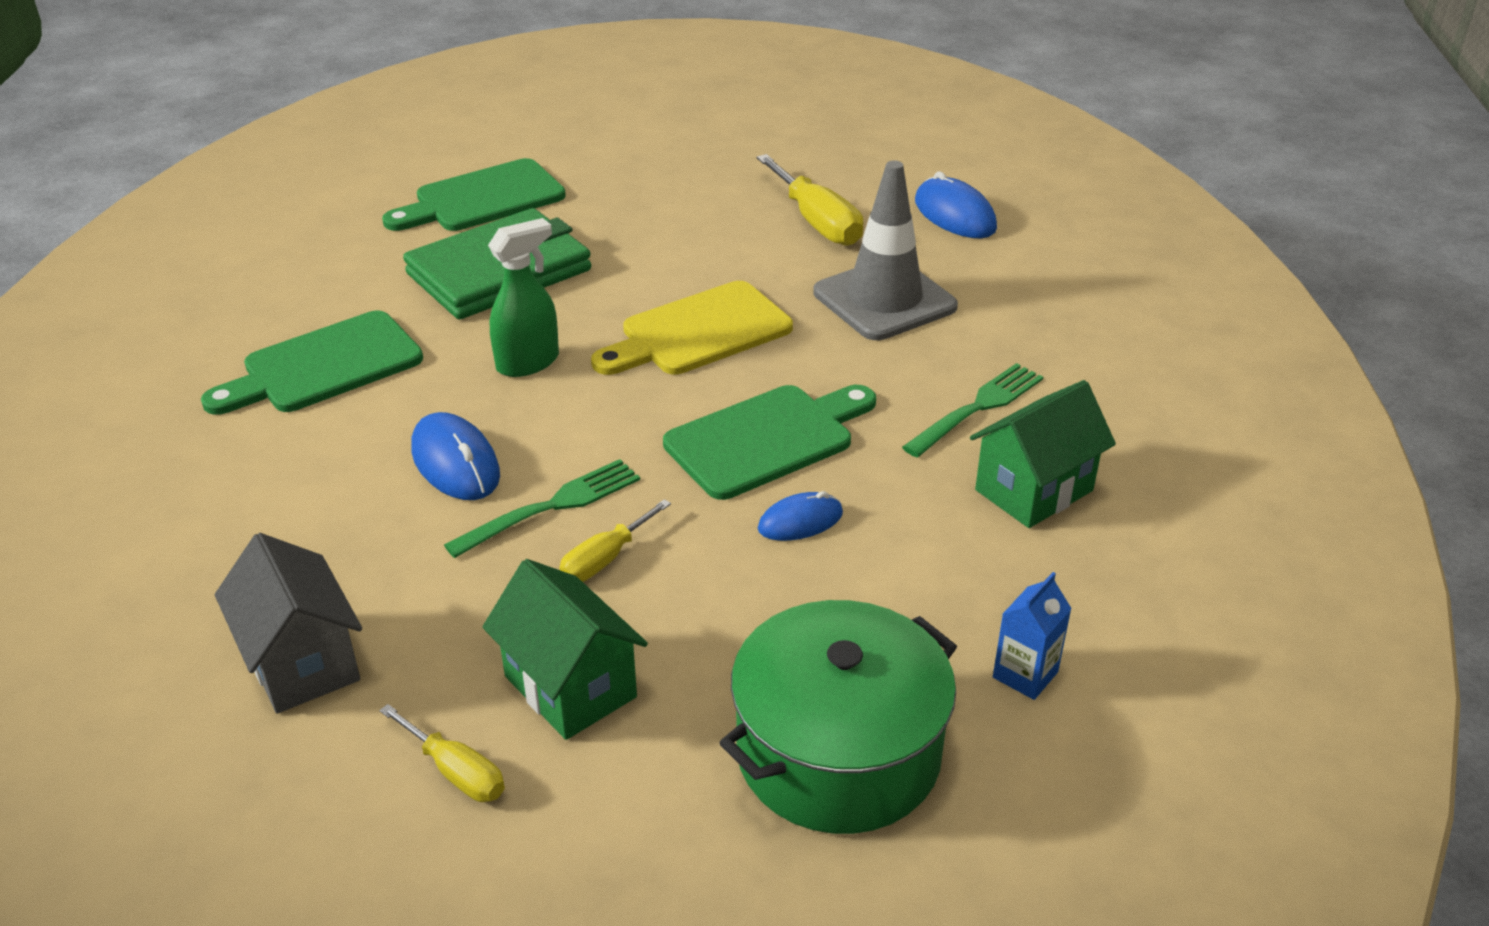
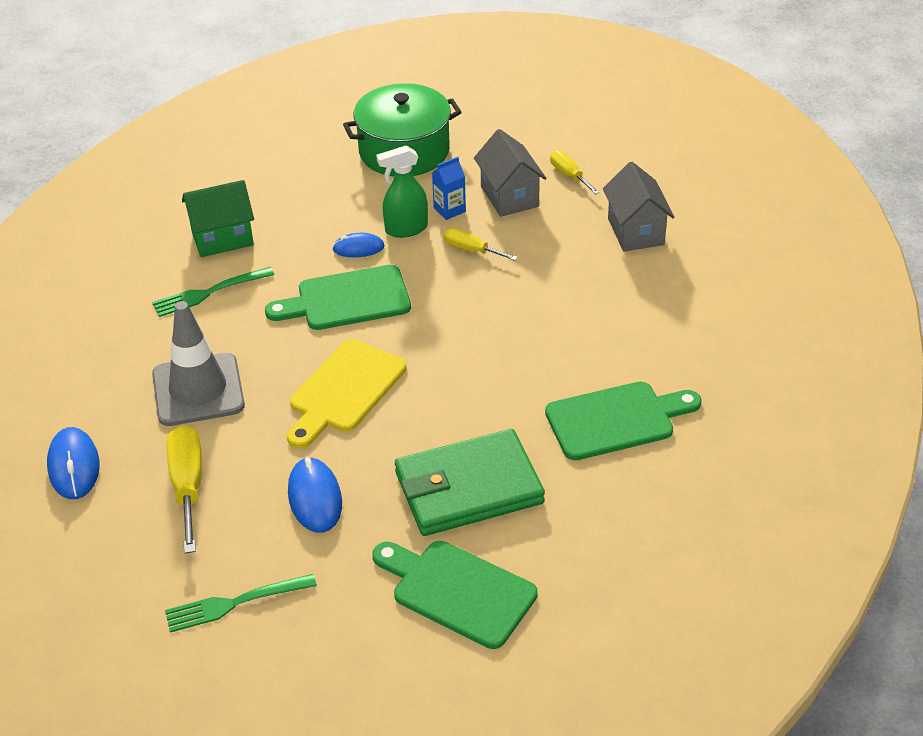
camera: 160 degrees left, 5 degrees up
(455, 463) = (539, 324): blue mouse -> blue mouse (315, 498)
(483, 199) = (458, 591): green cutting board -> green cutting board turned 135 degrees counterclockwise
(528, 362) = (472, 391): green spray bottle -> green spray bottle (405, 229)
(552, 506) = (489, 284): green fork -> green fork (234, 603)
(570, 687) = (509, 196): green house -> grey house
(605, 559) = (471, 250): yellow screwdriver -> yellow screwdriver turned 120 degrees counterclockwise
(699, 332) = (344, 390): yellow cutting board -> yellow cutting board turned 135 degrees clockwise
(1025, 675) = (303, 161): blue carton -> blue carton (449, 210)

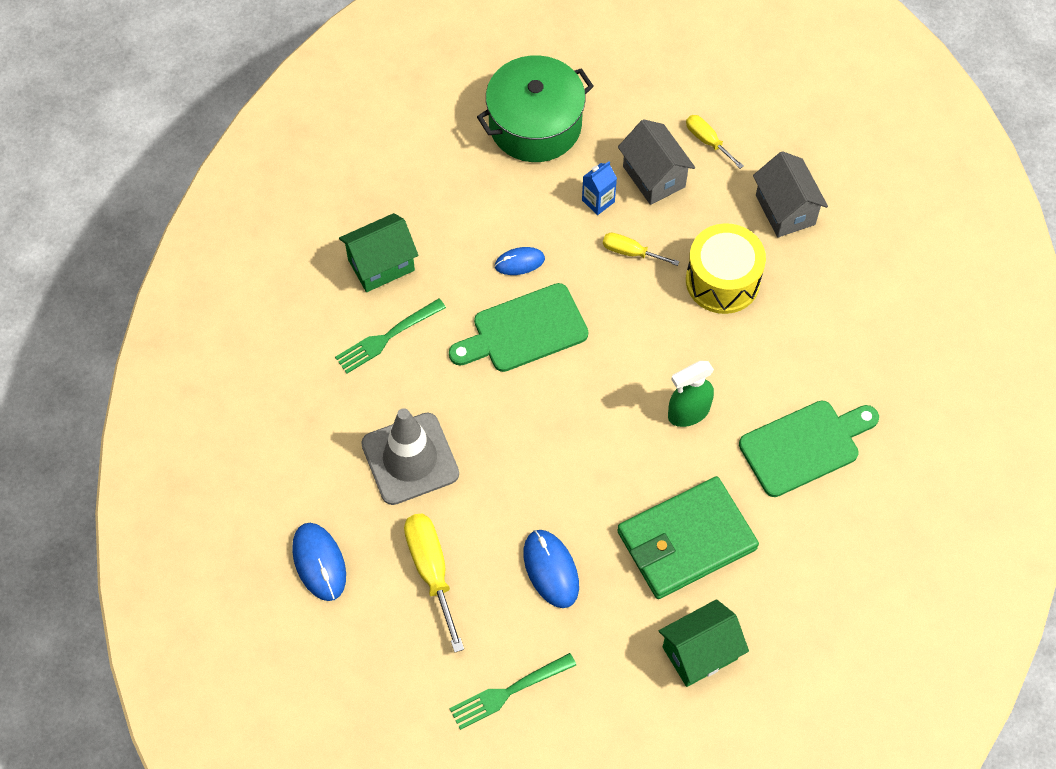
camera: 10 degrees left, 20 degrees up
(344, 390) = (548, 442): yellow cutting board -> none
(405, 229) = (560, 232): green spray bottle -> green spray bottle (688, 412)
(458, 591) = (700, 653): green cutting board -> green house
(559, 279) = (722, 281): none -> yellow drum

